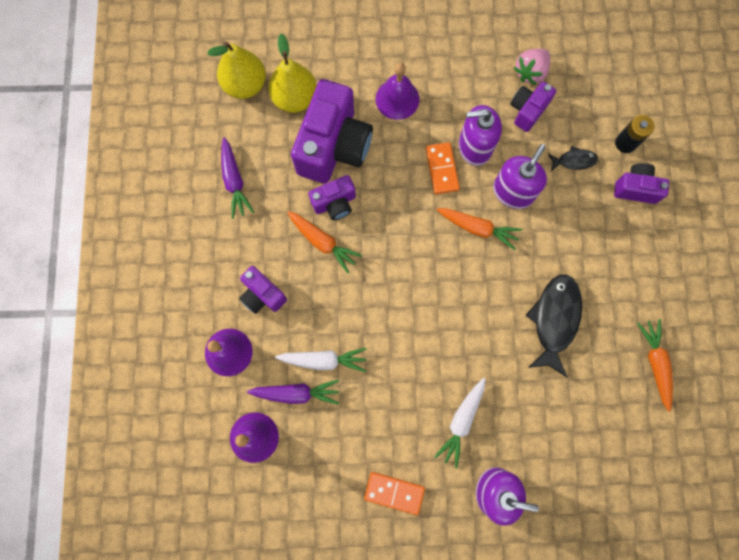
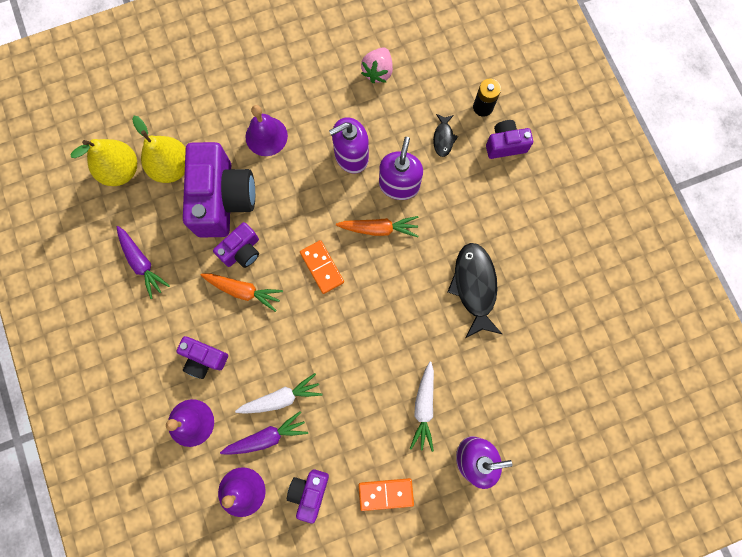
camera: 20 degrees left, 0 degrees up
(442, 169) = (329, 186): orange domino -> orange domino (322, 267)
(527, 110) = (387, 107): purple camera -> purple camera (309, 492)
(574, 160) = (443, 138): black fish -> black fish turned 120 degrees clockwise
(655, 363) = (574, 293): orange carrot -> none

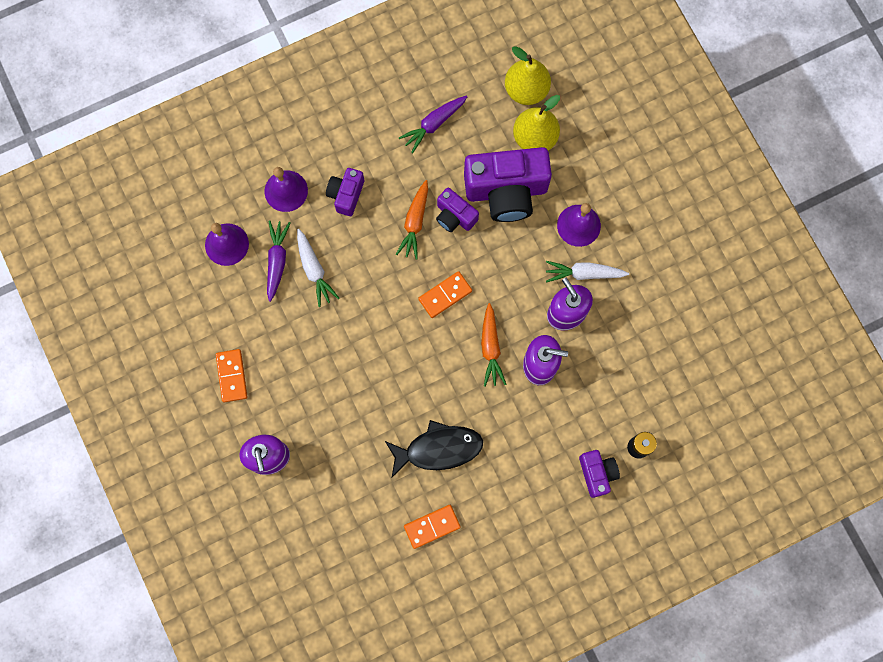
camera: 85 degrees right, 0 degrees up
(266, 437) = (277, 261): purple carrot -> purple carrot turned 150 degrees counterclockwise
(309, 492) = (230, 305): purple camera -> none
(378, 72) = (665, 332): pink strawberry -> none
(423, 407) = (314, 406): white carrot -> white carrot (584, 273)
(443, 138) = (597, 407): black fish -> none
(549, 299) = (432, 526): none -> orange domino

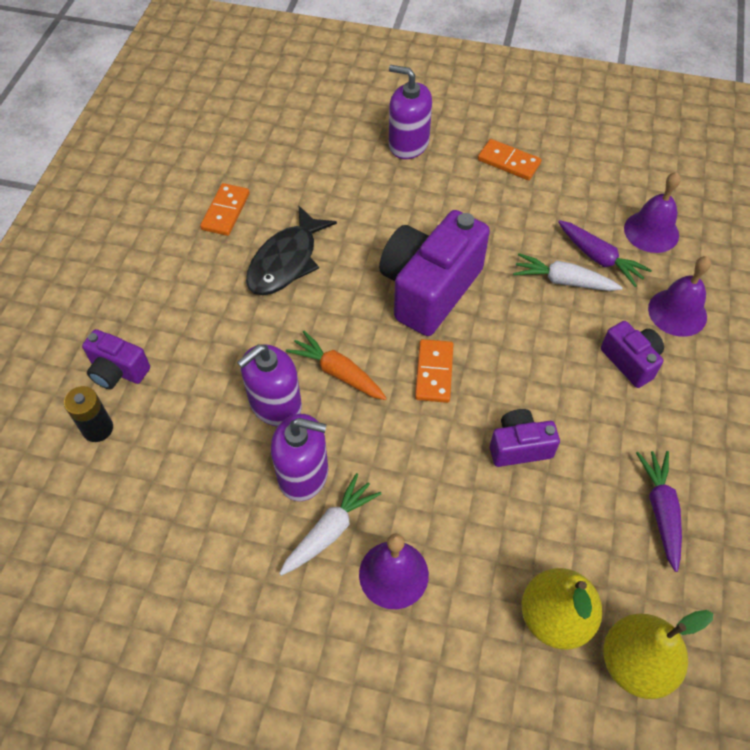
camera: 130 degrees right, 20 degrees down
(415, 222) = (544, 402): orange carrot -> none
(506, 191) = (506, 525): purple camera -> purple camera (429, 289)

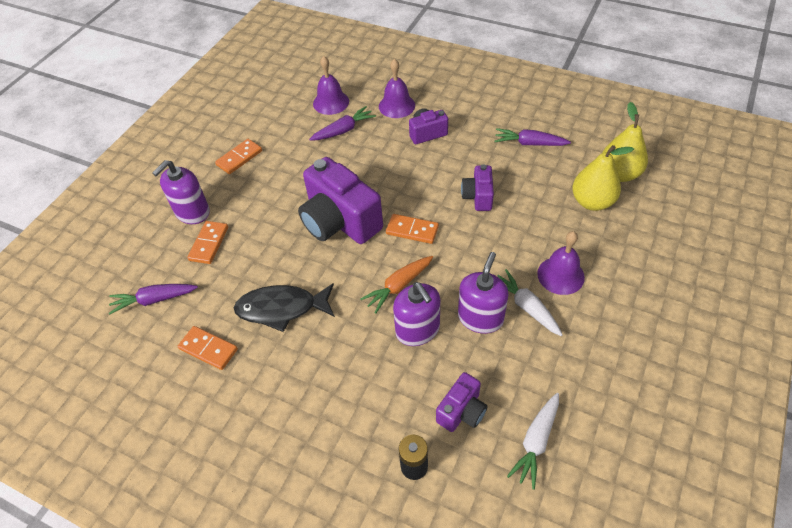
camera: 75 degrees left, 5 degrees down
(118, 371) = (358, 448): purple camera -> purple camera (462, 411)
(280, 149) = (154, 300): none -> purple carrot
(286, 261) = (281, 308): black fish -> black fish turned 135 degrees clockwise
(365, 172) = (209, 244): none -> orange domino
(563, 281) = (356, 151): white carrot -> white carrot (536, 442)

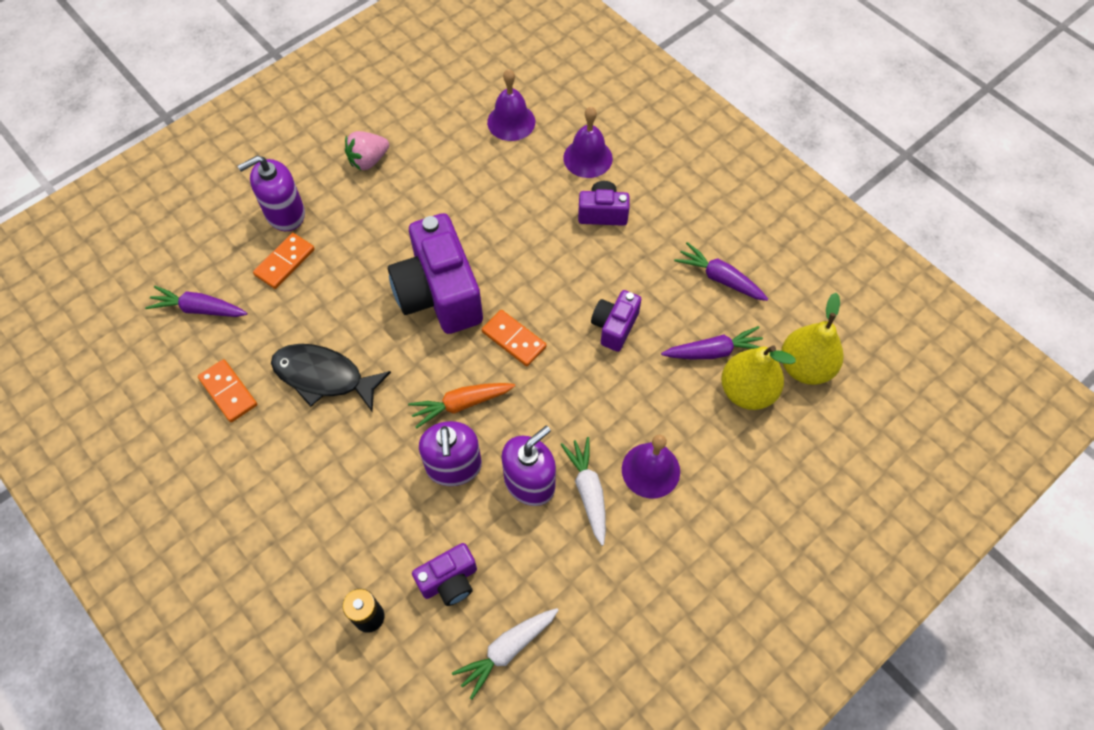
camera: 20 degrees right, 10 degrees up
(239, 158) = (368, 160): orange domino -> pink strawberry
(344, 130) = (506, 169): purple carrot -> purple carrot (713, 351)

